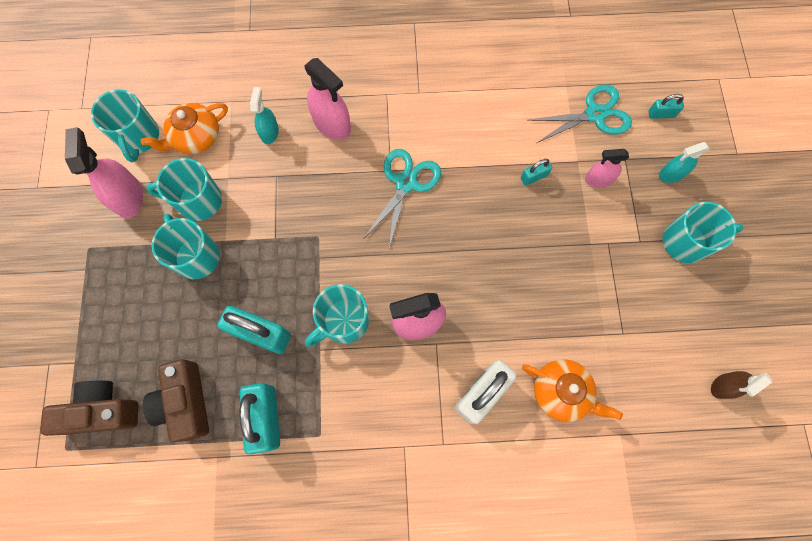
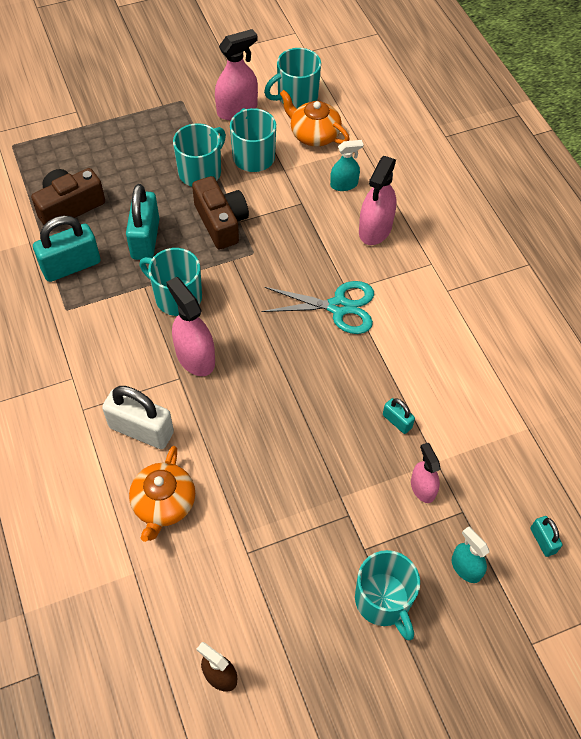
camera: 70 degrees right, 15 degrees down
(102, 411) = (48, 156): brown camera -> brown camera (221, 222)
(594, 114) = (505, 466): turquoise scissors -> none

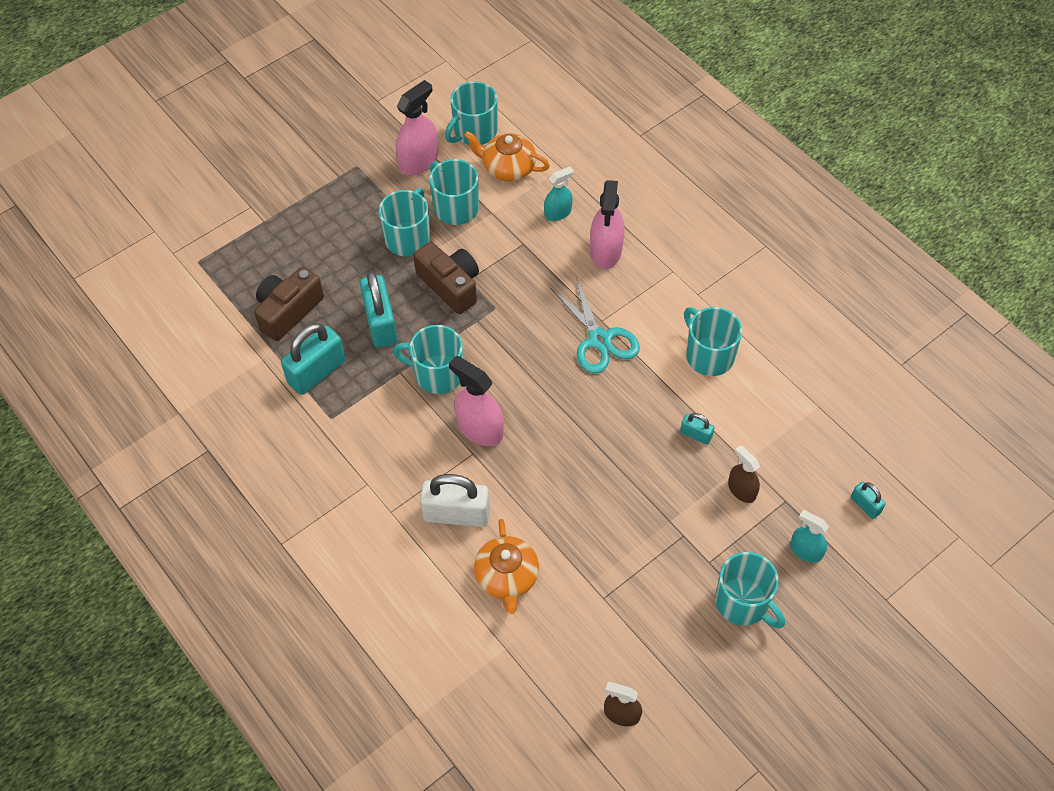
camera: 15 degrees left, 0 degrees up
(338, 307) = (599, 339): turquoise scissors -> turquoise scissors turned 75 degrees clockwise
(422, 488) = (741, 490): pink spray bottle -> brown spray bottle
(437, 350) = (708, 355): none -> turquoise mug

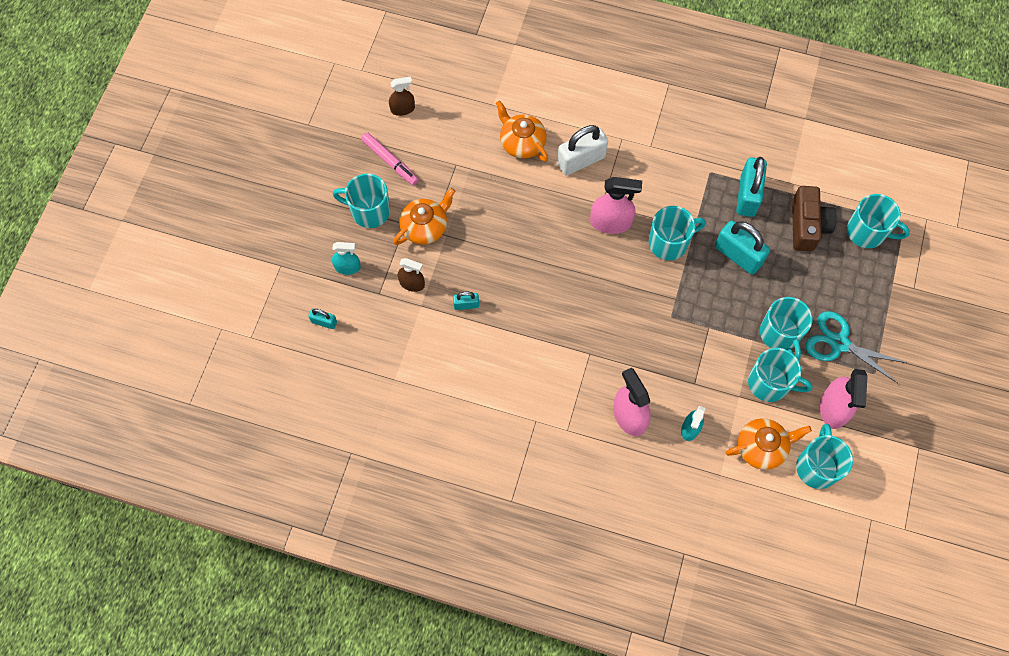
camera: 145 degrees right, 10 degrees up
(450, 285) = (717, 314): brown camera -> none
(599, 339) = (580, 337): turquoise scissors -> turquoise scissors (839, 343)
(680, 651) = (390, 161): none -> pink marker
(688, 544) = (425, 227): none -> orange teapot
(708, 355) = (495, 372): turquoise mug -> turquoise mug (867, 232)

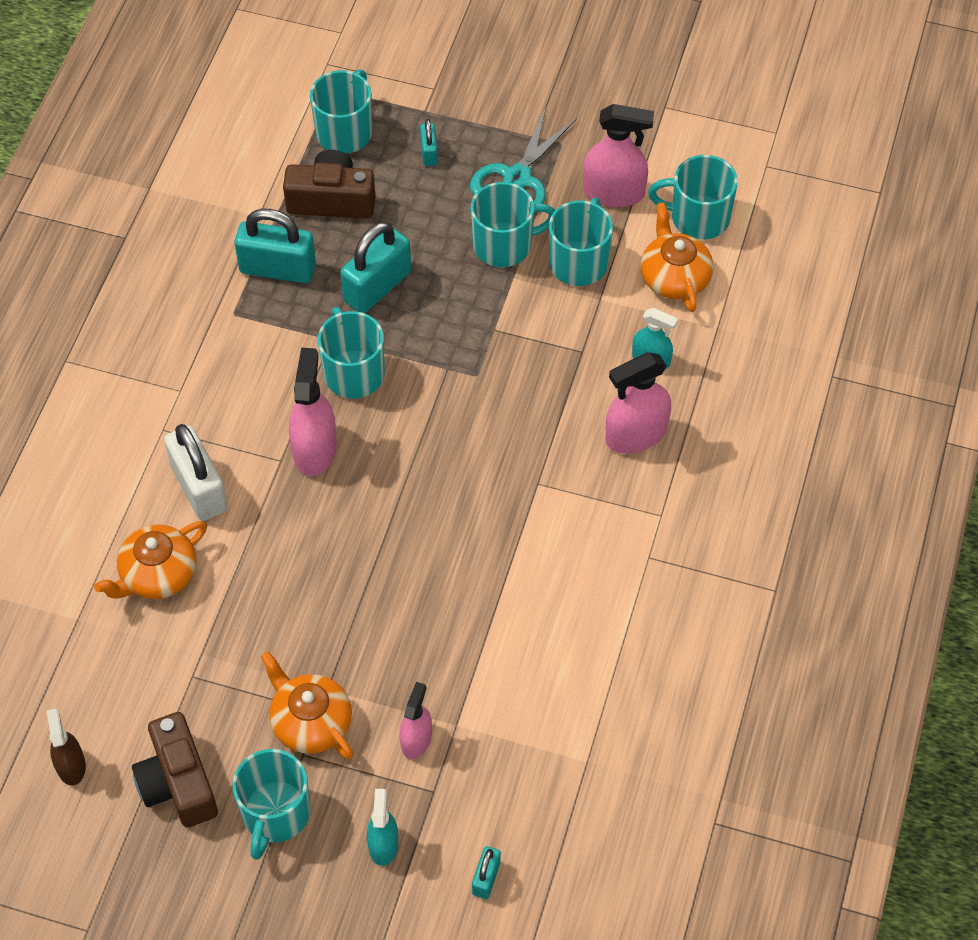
camera: 90 degrees left, 10 degrees down
(390, 161) = (178, 782): pink marker -> brown camera
(412, 283) = (416, 739): brown spray bottle -> pink spray bottle
(466, 305) = (455, 656): turquoise padlock -> turquoise padlock (429, 153)

